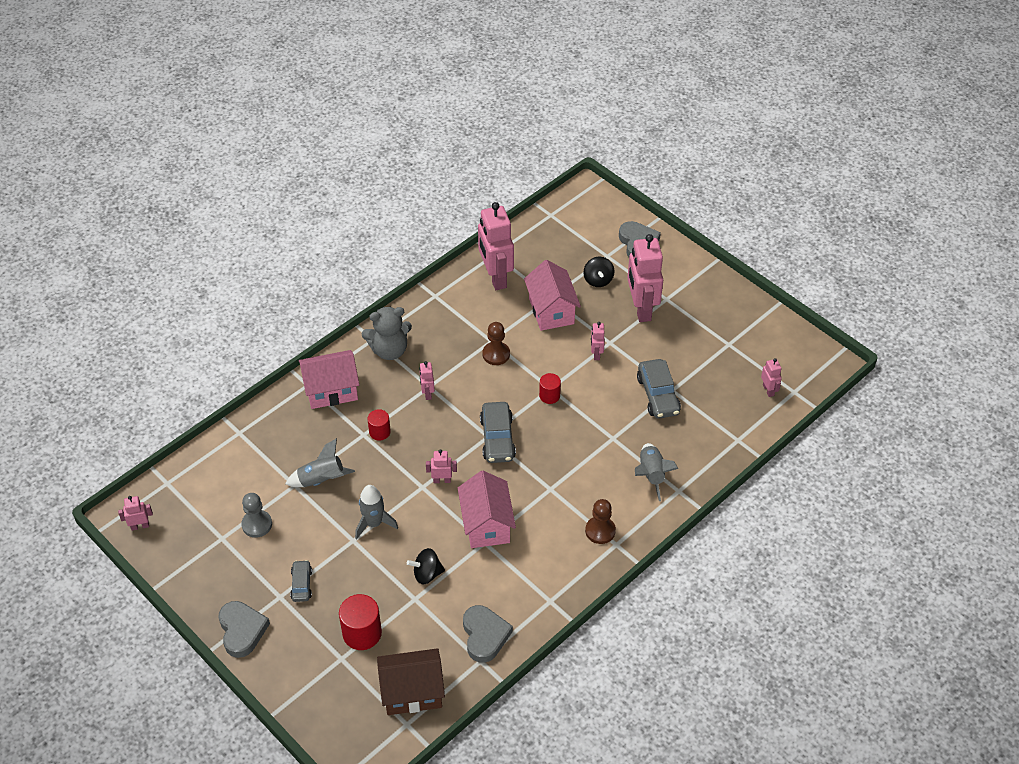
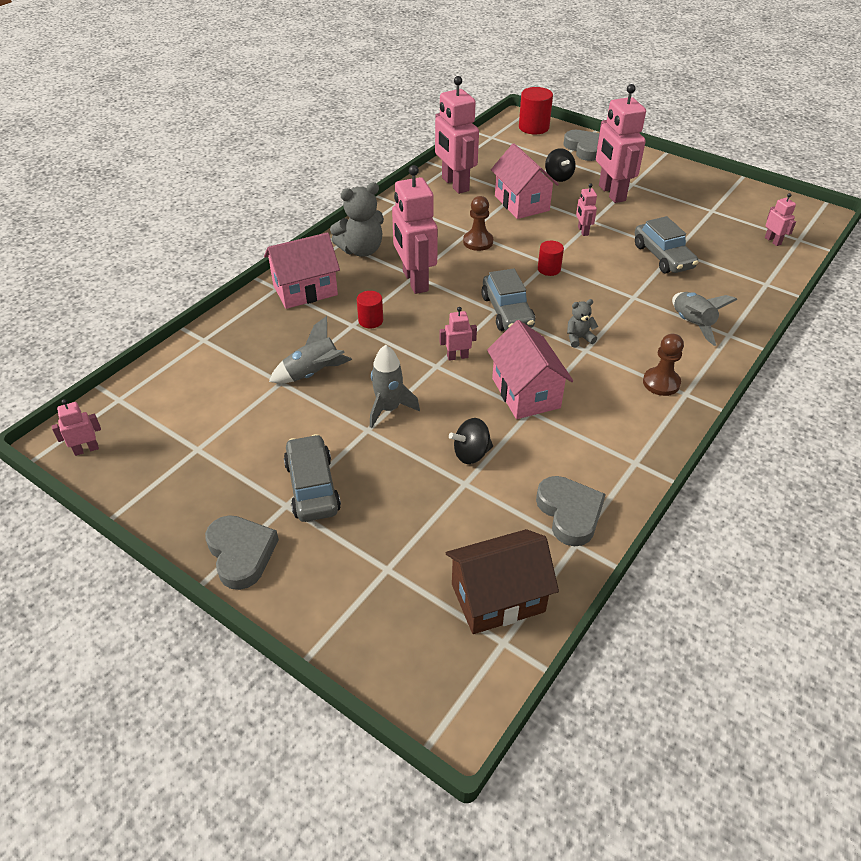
camera: 10 degrees left, 5 degrees down
(257, 524) = (241, 428): grey pawn -> none
(301, 584) = (312, 487): grey car -> grey car, size x1.69
(362, 633) = (407, 533): red cylinder -> red cylinder (533, 127)
(427, 393) = (414, 281): pink robot -> pink robot, size x2.21
(549, 476) = (578, 338): none -> grey teddy bear

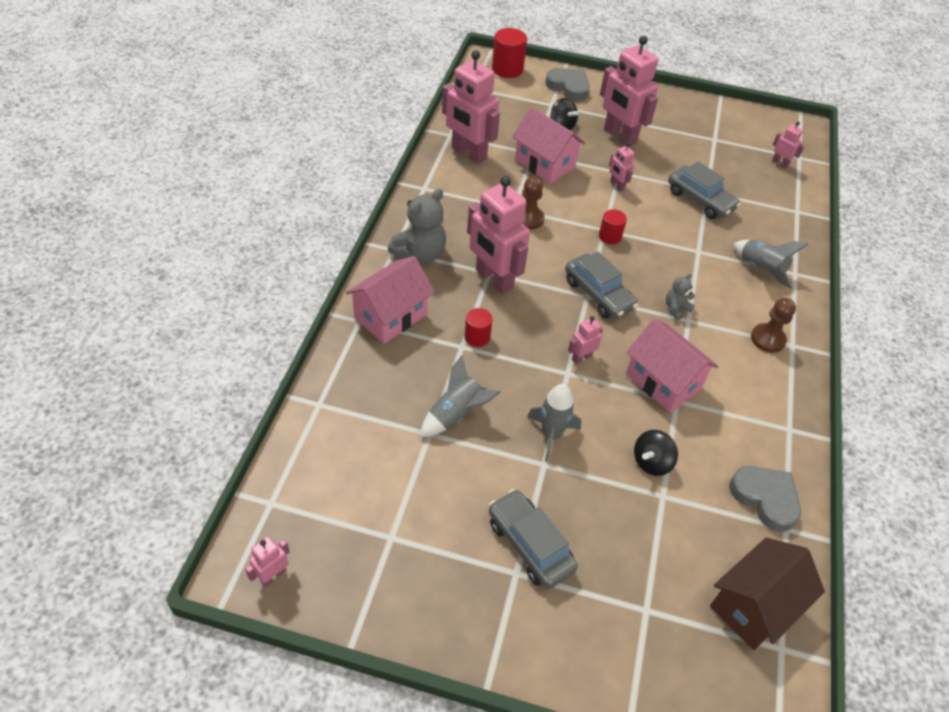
camera: 25 degrees left, 5 degrees up
(241, 554) = (505, 642): grey heart -> none

